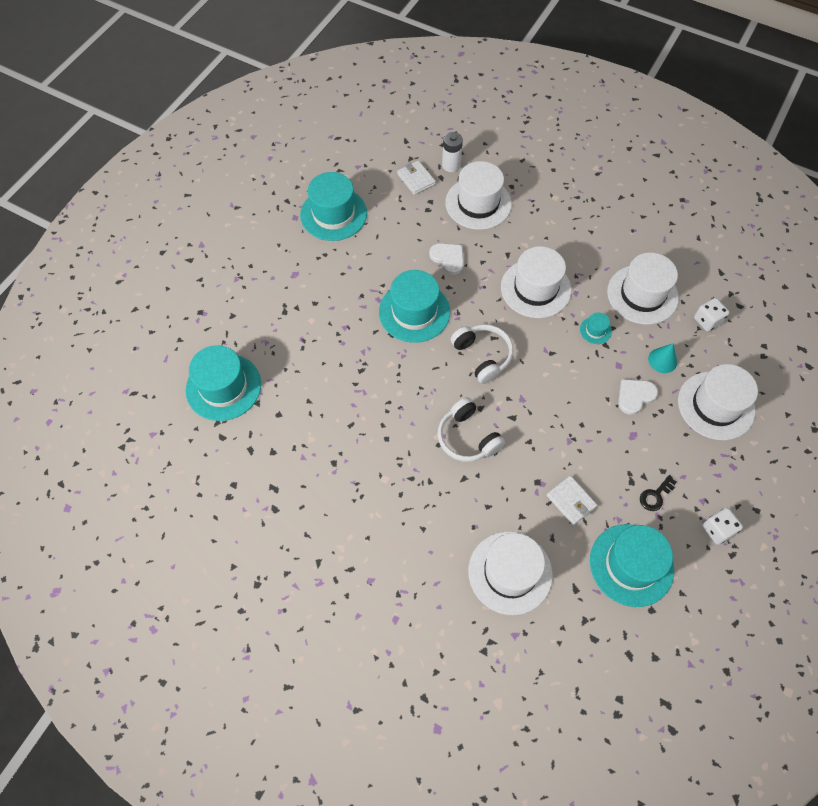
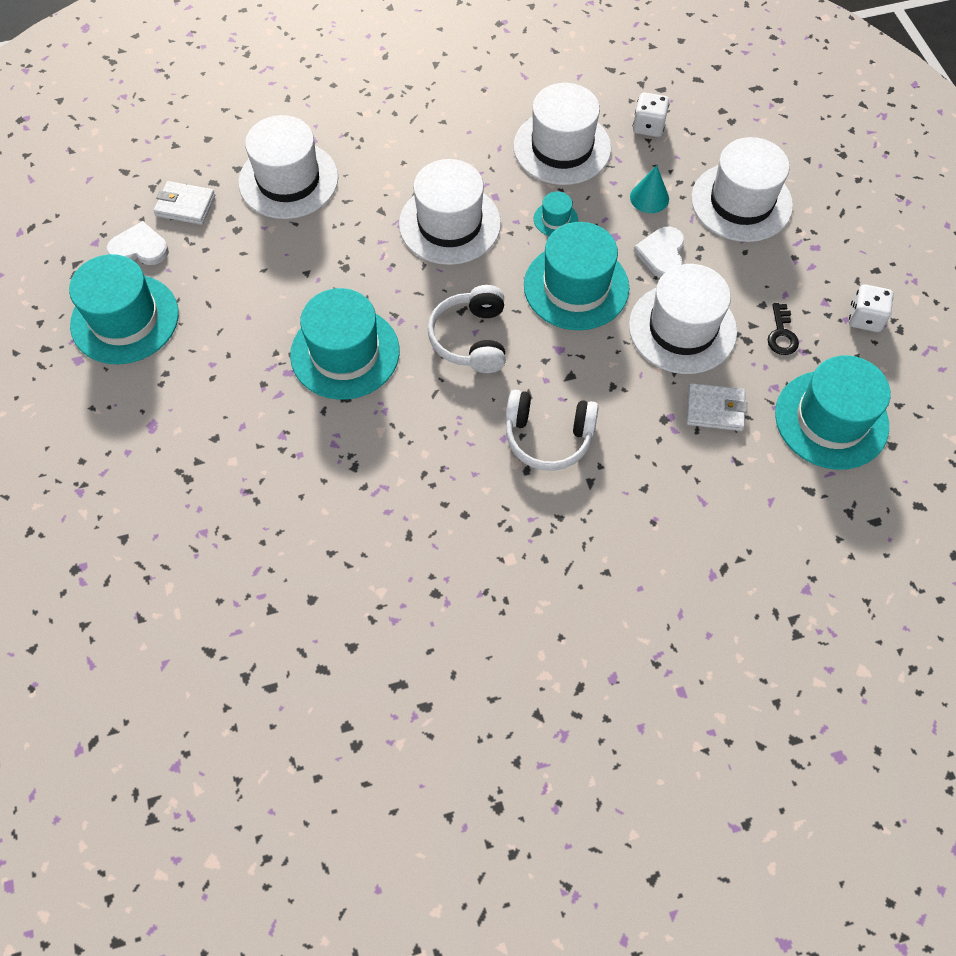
camera: 45 degrees left, 0 degrees up
(223, 387) = (207, 629): turquoise hat -> turquoise hat (576, 286)
(448, 258) = (320, 265): white heart -> white heart (139, 248)
(451, 165) = (211, 160): white battery -> none
(482, 356) = (471, 339): white headphones -> white headphones turned 105 degrees counterclockwise
(510, 572) = (736, 533): white hat -> white hat (682, 328)

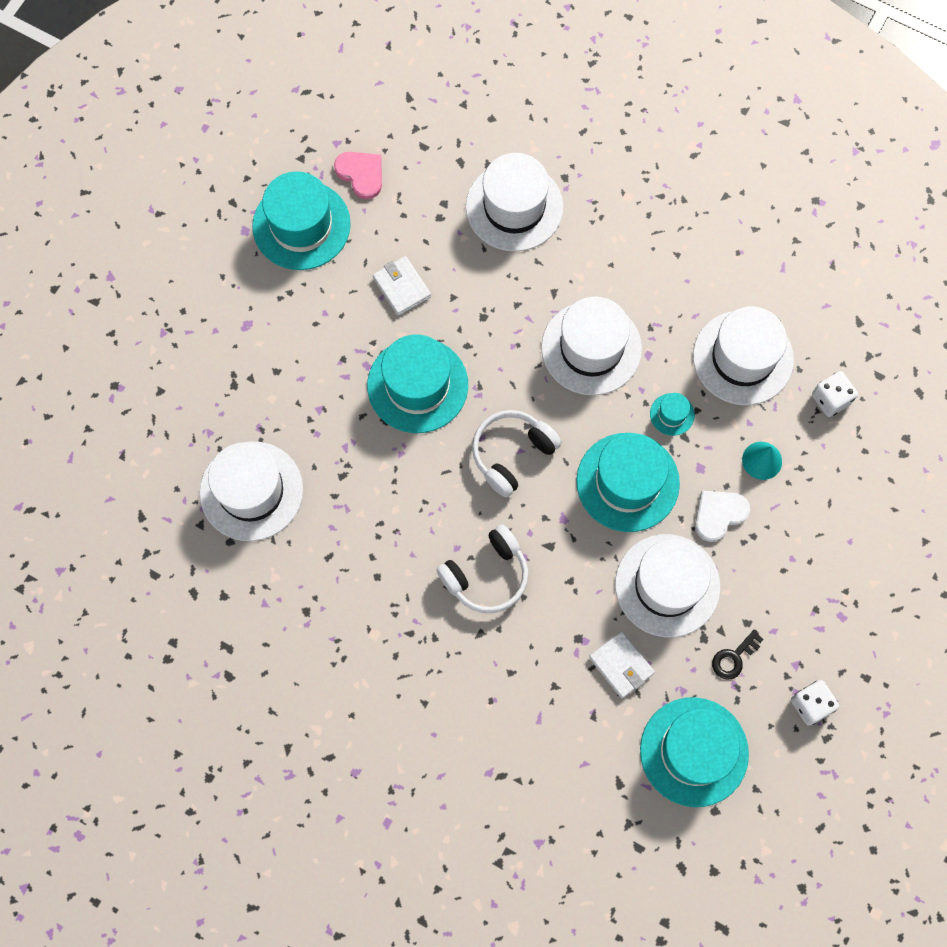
camera: 45 degrees right, 10 degrees up
(139, 248) = (361, 174): white heart -> pink heart
(185, 206) = (423, 165): white wallet -> white wallet (401, 287)
(548, 437) = (487, 575): white headphones -> white headphones turned 90 degrees counterclockwise
(741, 202) = (828, 528): white hat -> white hat (251, 491)

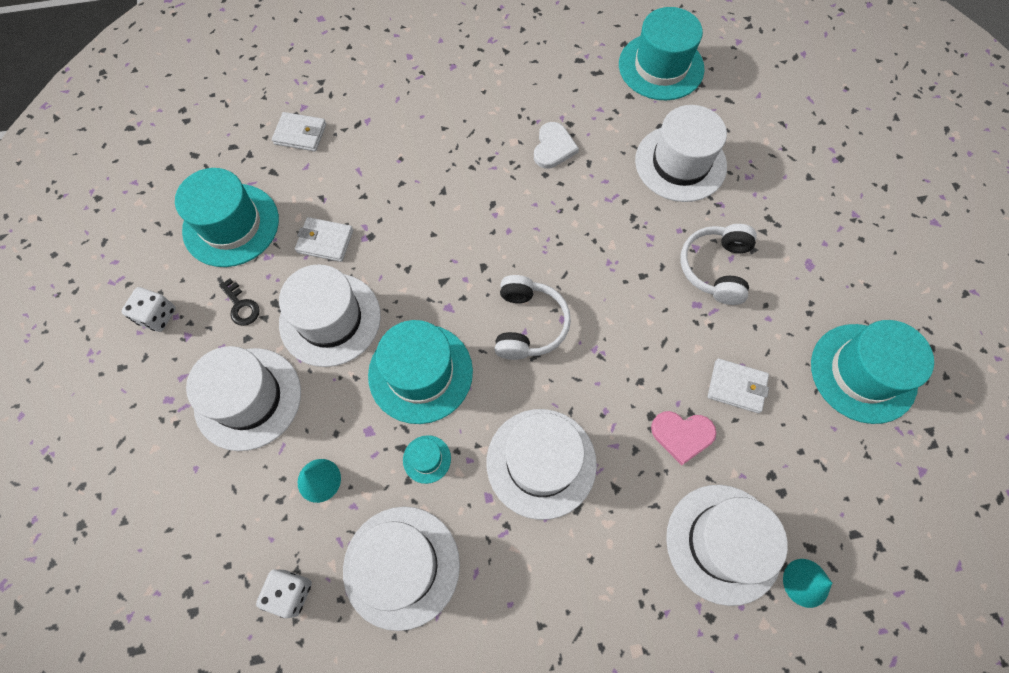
camera: 140 degrees right, 5 degrees down
(361, 174) = (872, 459): pink heart -> pink heart (682, 435)
(417, 385) = (646, 320): turquoise hat -> turquoise hat (661, 67)
(484, 148) = (806, 582): none -> turquoise cone
(487, 575) = (471, 229): white headphones -> white headphones (715, 268)
(564, 809) = (300, 134): none -> white wallet
(719, 514) = (326, 404): white heart -> white heart (553, 147)
(734, 657) = (241, 306): black key -> black key turned 135 degrees clockwise
(777, 567) = (248, 398): none -> white hat

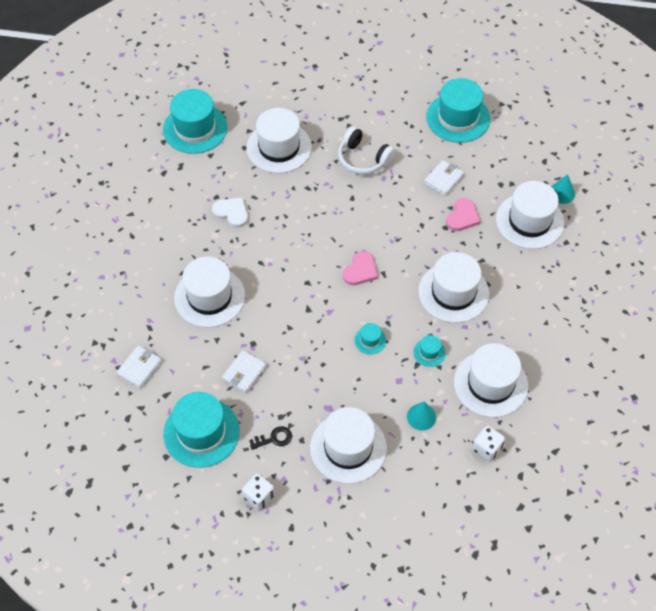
camera: 70 degrees left, 10 degrees down
(330, 319) = (308, 384): white hat -> white hat (209, 297)
(420, 373) = (370, 340): turquoise hat -> turquoise hat, size x0.44
(528, 324) = (360, 270): white headphones -> pink heart

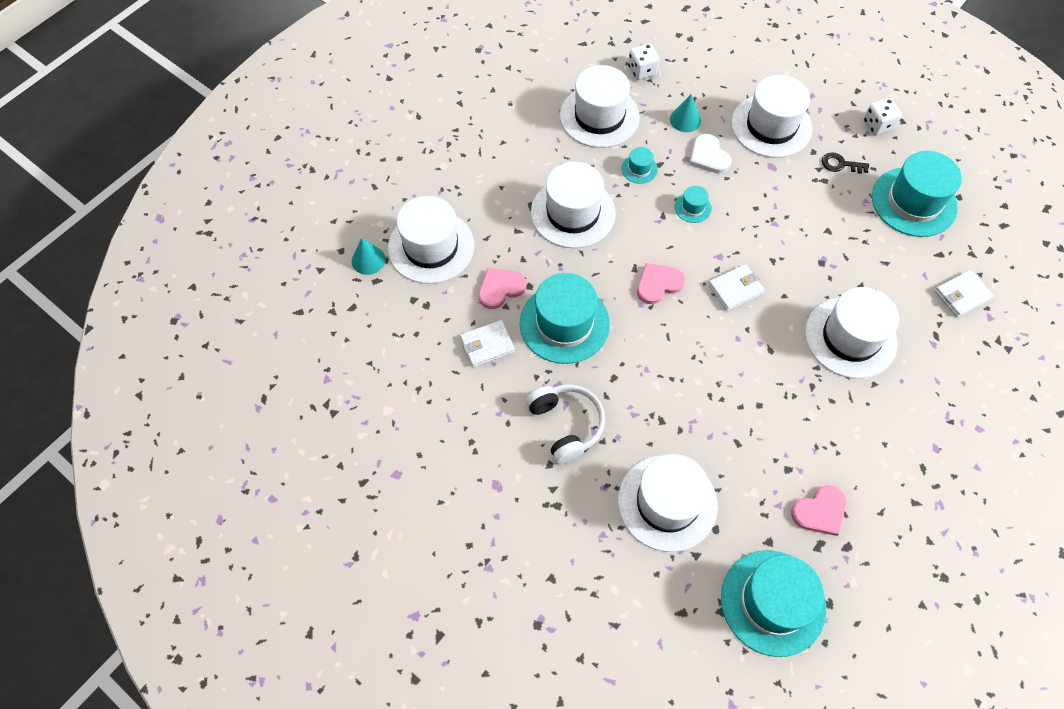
camera: 150 degrees left, 5 degrees up
(187, 183) = (820, 511): none -> pink heart
(231, 213) = (777, 435): white heart -> white heart (708, 156)
(244, 373) = (844, 237): white wallet -> white wallet (735, 289)
(458, 118) = (404, 421): turquoise hat -> turquoise hat (564, 323)

